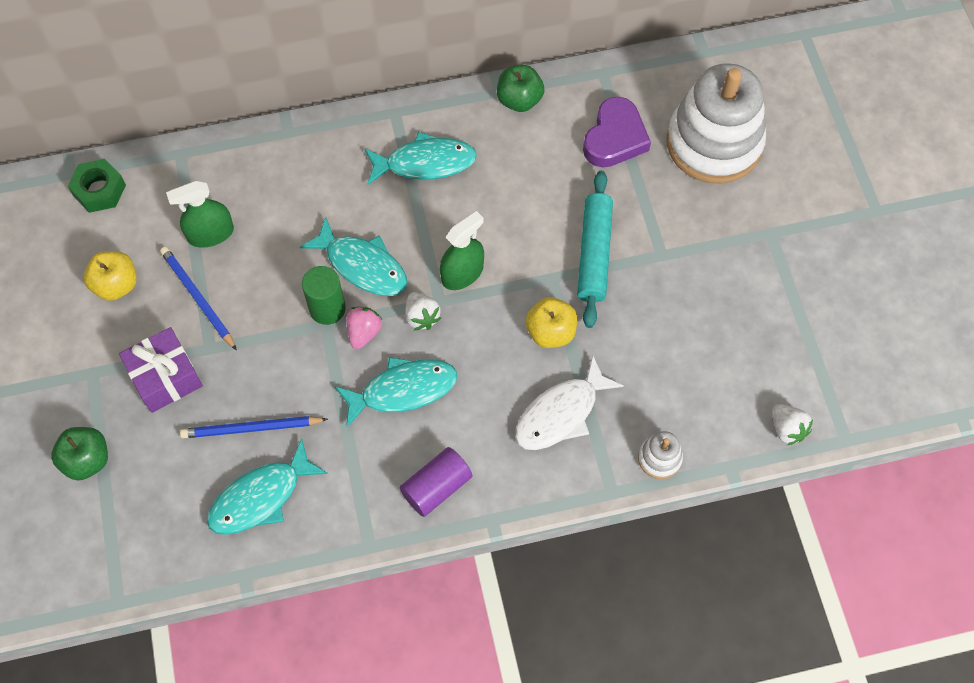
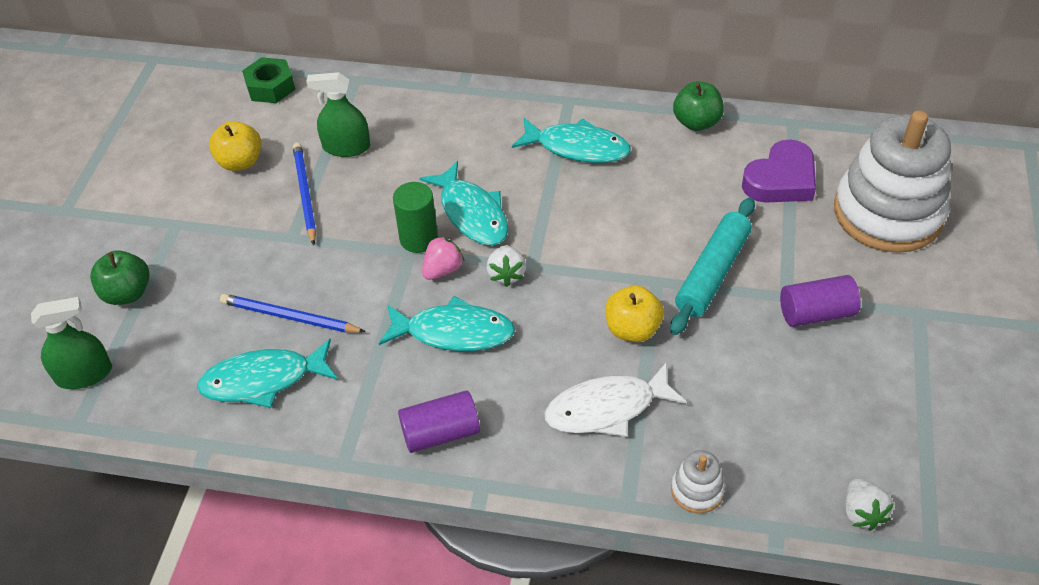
camera: 25 degrees right, 15 degrees down
(165, 377) = (237, 248): purple gift -> none
(462, 273) = (566, 249): green spray bottle -> green spray bottle (84, 374)
(691, 263) = (816, 313): none -> purple cylinder

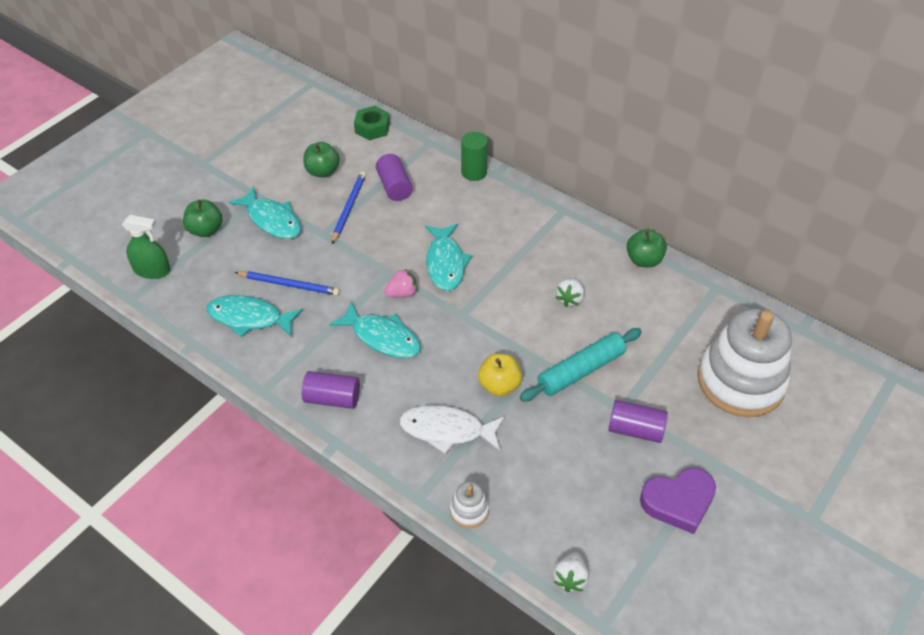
camera: 25 degrees right, 0 degrees up
(240, 162) = (322, 171): yellow apple -> green apple
(289, 317) = (289, 285): blue pencil -> blue pencil turned 150 degrees clockwise
(346, 147) = (394, 186): green spray bottle -> purple cylinder
(418, 239) = (400, 266): green cylinder -> green cylinder (474, 172)
(506, 274) = (441, 313): white strawberry -> white strawberry (570, 299)
(577, 147) = (546, 245): turquoise fish -> turquoise fish (272, 220)
(781, 179) = (677, 325): purple heart -> purple heart (678, 502)

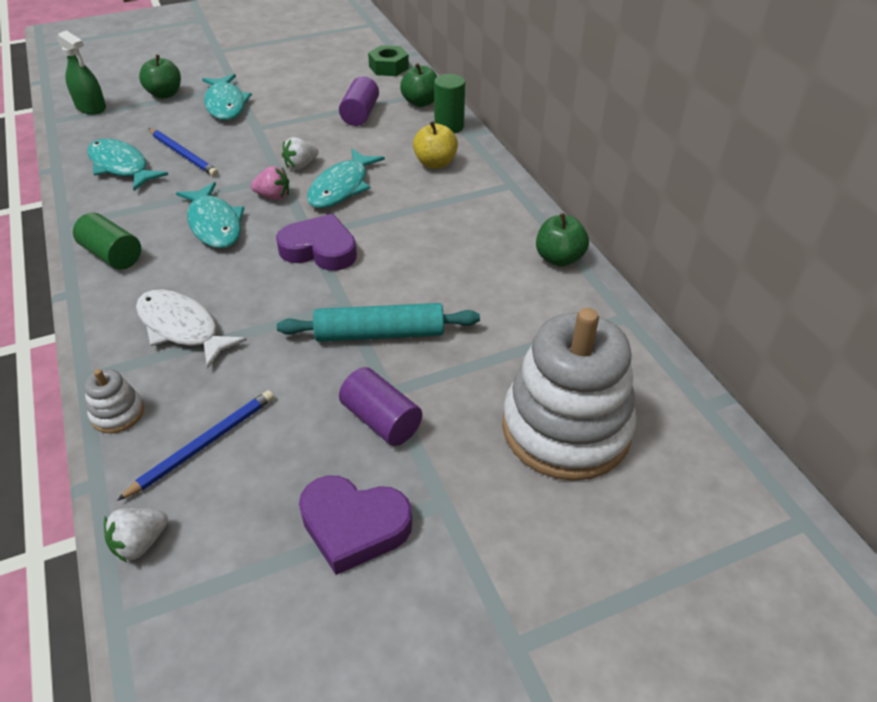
camera: 30 degrees right, 5 degrees down
(322, 171) = (309, 84): green apple -> green apple (421, 102)
(332, 398) = (112, 255): purple cylinder -> green cylinder
(349, 208) = (301, 117): blue pencil -> blue pencil (204, 444)
(480, 324) = (320, 249): none -> purple heart
(499, 385) = (278, 310): yellow apple -> yellow apple (435, 163)
(570, 299) = (437, 263): white strawberry -> white strawberry (301, 165)

